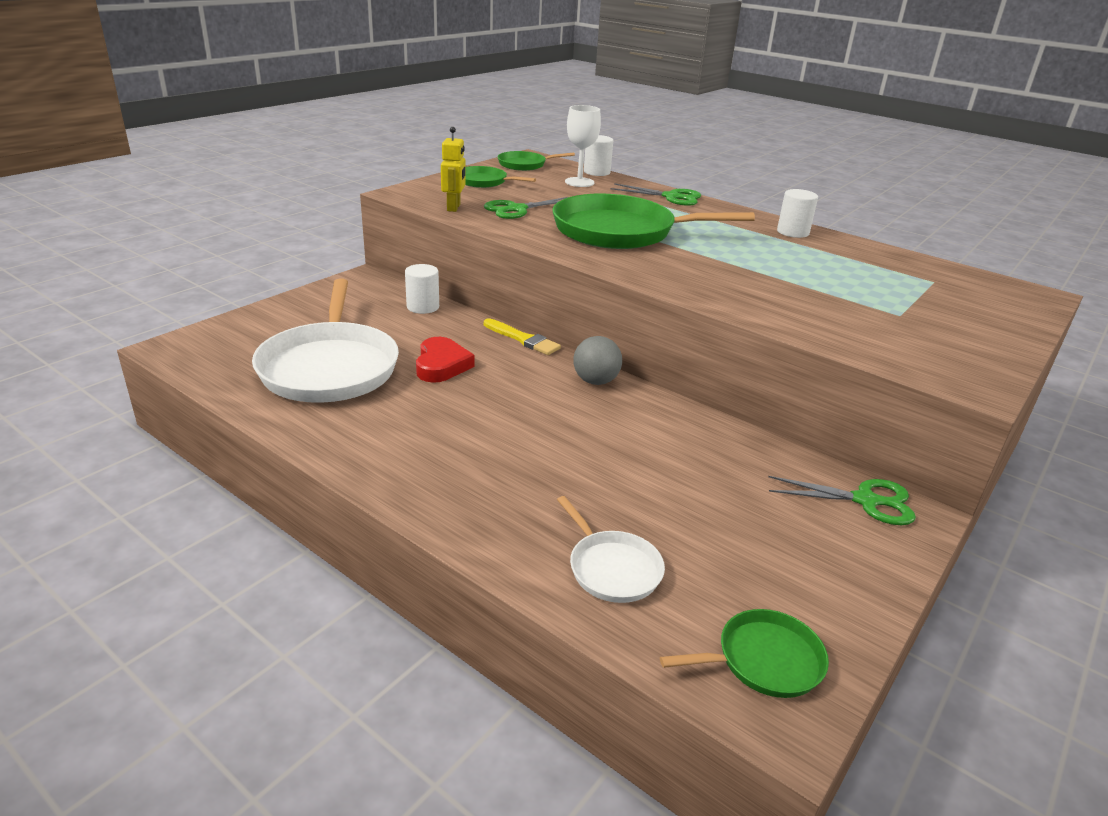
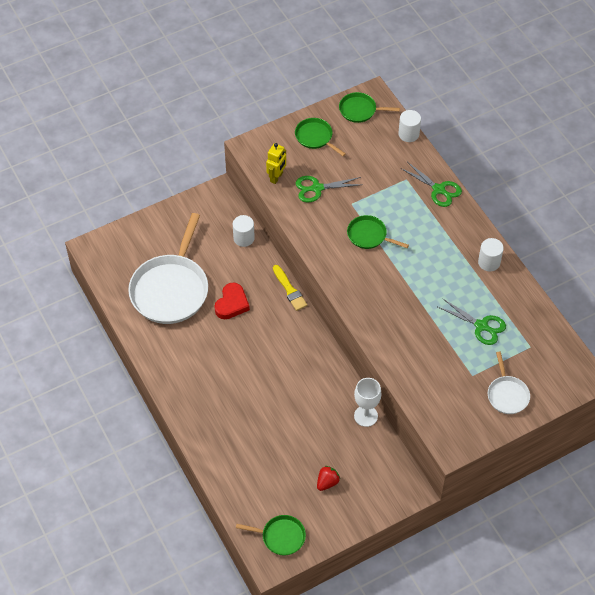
camera: 25 degrees right, 25 degrees up
(579, 182) = (384, 151): white goblet -> white goblet (366, 416)
(595, 381) = (311, 342): grey ball -> none
(612, 568) = (247, 473): white pan -> white pan (507, 395)
(620, 231) = (369, 235): green pan -> green pan, size x0.49
(771, 541) = (327, 482): none -> red strawberry
(865, 501) = (393, 474): green scissors -> green scissors (481, 326)

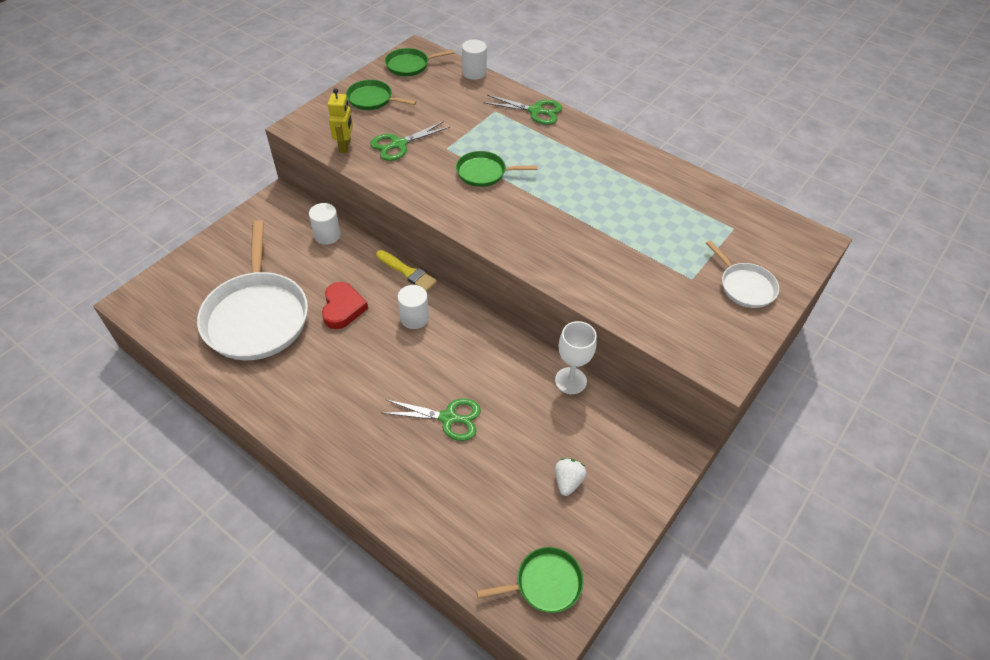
camera: 25 degrees left, 5 degrees down
(327, 482) = (568, 481): red strawberry -> white strawberry
(481, 326) = (666, 224): green scissors -> green scissors (448, 418)
(489, 262) = (632, 161): white cylinder -> white cylinder (414, 318)

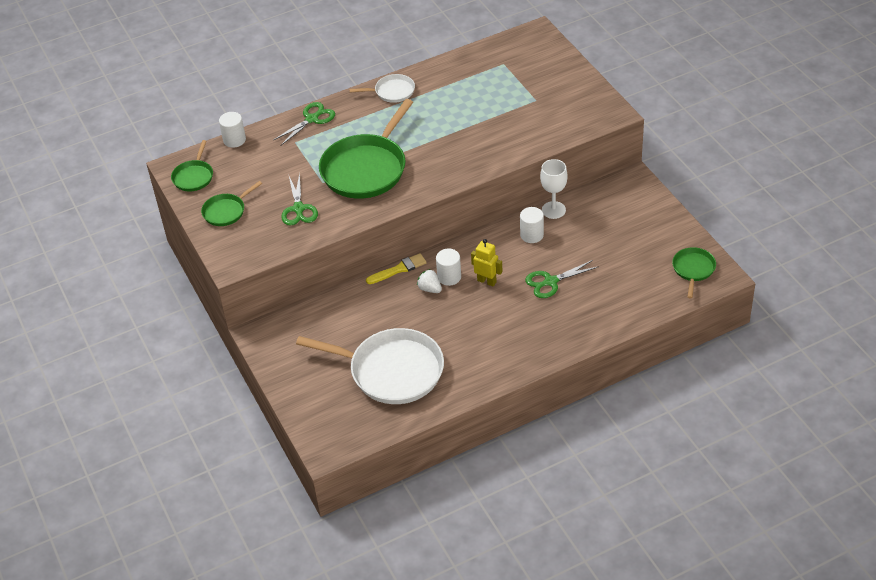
camera: 60 degrees left, 5 degrees down
(327, 235) = (325, 309): white cylinder -> white cylinder (532, 235)
(343, 308) = (414, 316): red heart -> none
(345, 146) = (279, 241): yellow robot -> yellow robot (487, 281)
(448, 418) = (550, 282): green scissors -> green scissors turned 150 degrees counterclockwise
(484, 173) = (366, 169): green pan -> green pan, size x2.05
(568, 481) = (630, 237): white strawberry -> white strawberry (430, 289)
(745, 286) = (556, 79): white pan -> white pan (392, 91)

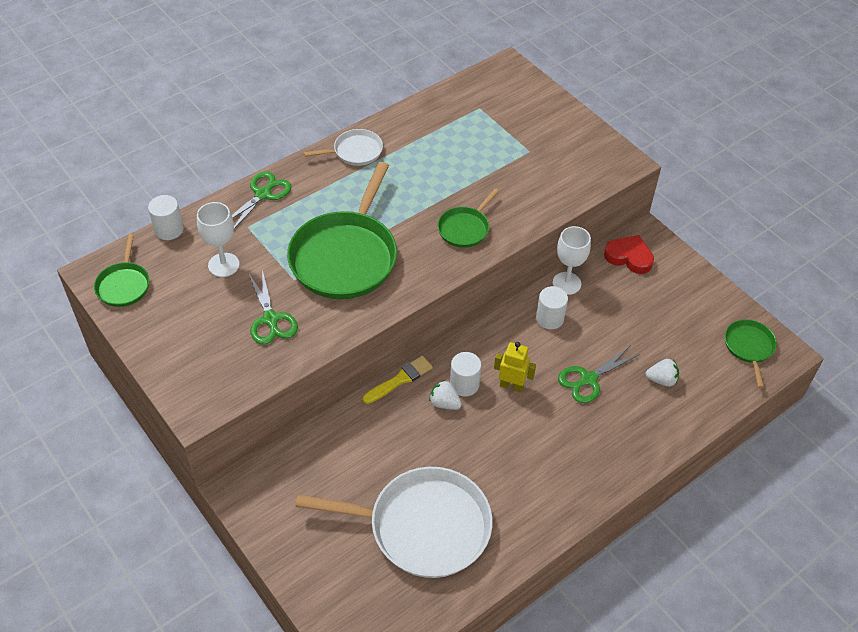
camera: 15 degrees left, 5 degrees up
(226, 211) = (175, 331): green pan -> green pan (465, 228)
(271, 168) = (223, 265): none -> white goblet
(611, 287) = (661, 380): none -> white strawberry
(612, 194) = (629, 257): none -> red heart

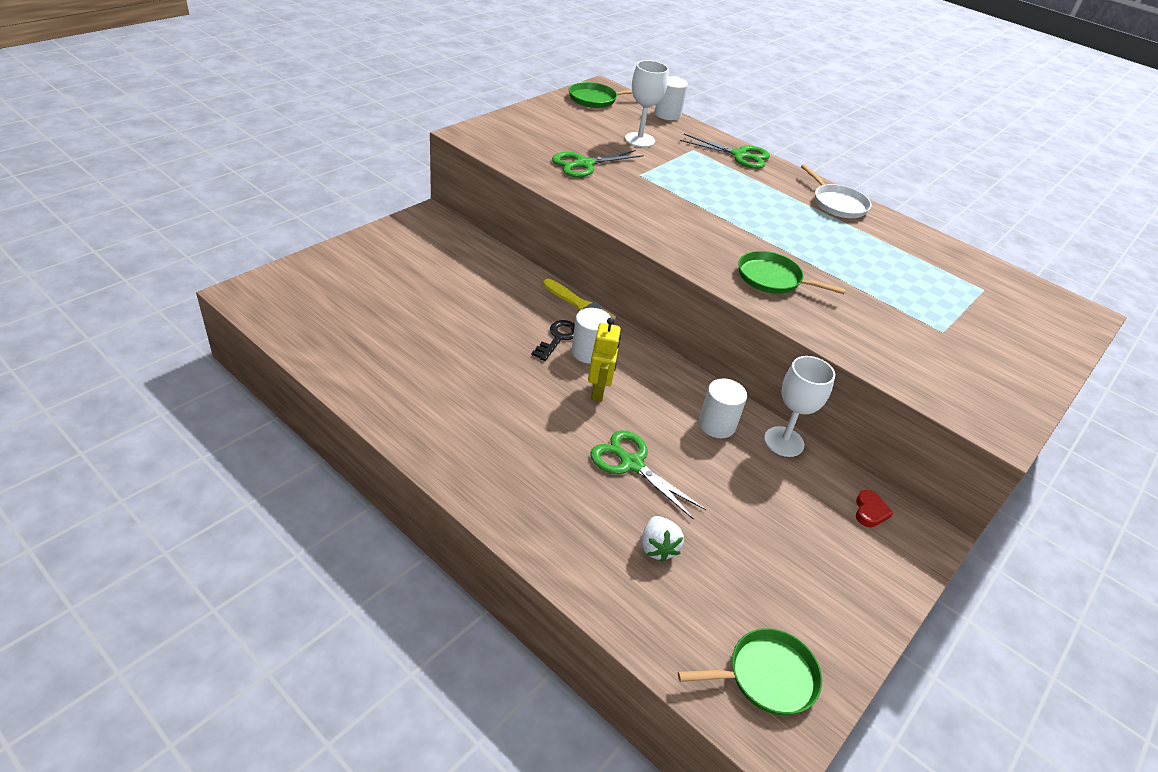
camera: 75 degrees right, 10 degrees down
(345, 257) = (684, 201): green pan -> none
(423, 526) = (396, 327): white pan -> none
(444, 403) = (558, 338): white strawberry -> black key
(629, 257) = (870, 511): red heart -> red heart, size x0.55

